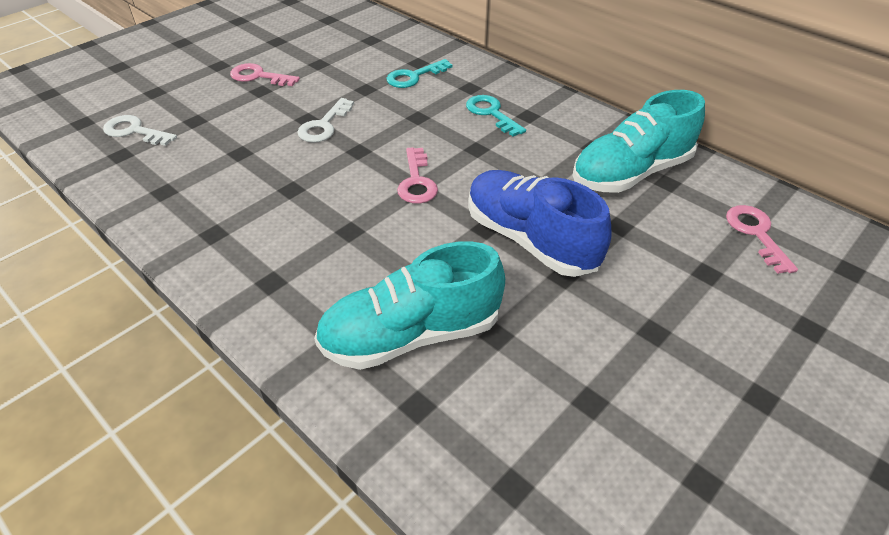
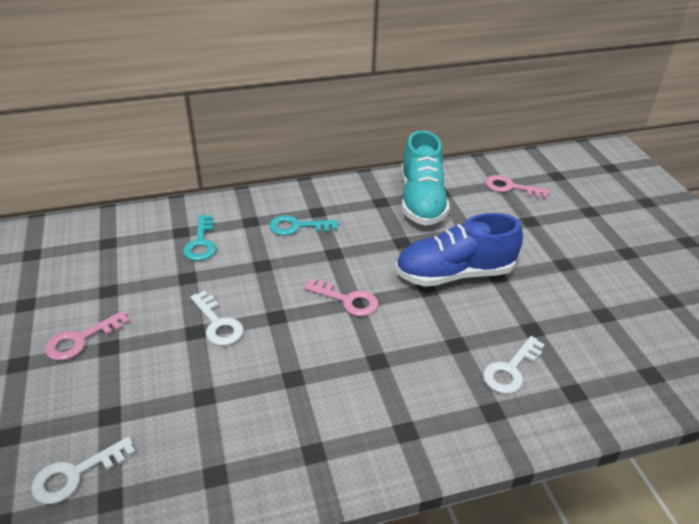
camera: 60 degrees left, 5 degrees down
(411, 335) = (510, 370): turquoise shoe -> white key

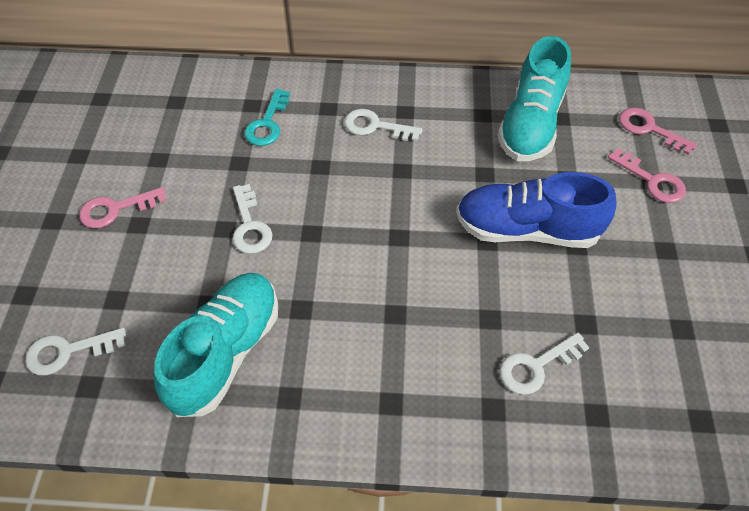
camera: 20 degrees right, 15 degrees up
(238, 432) = (226, 353): none -> turquoise shoe
(297, 226) = (375, 126): turquoise key -> white key
(347, 300) = (392, 232): pink key -> pink key (652, 180)

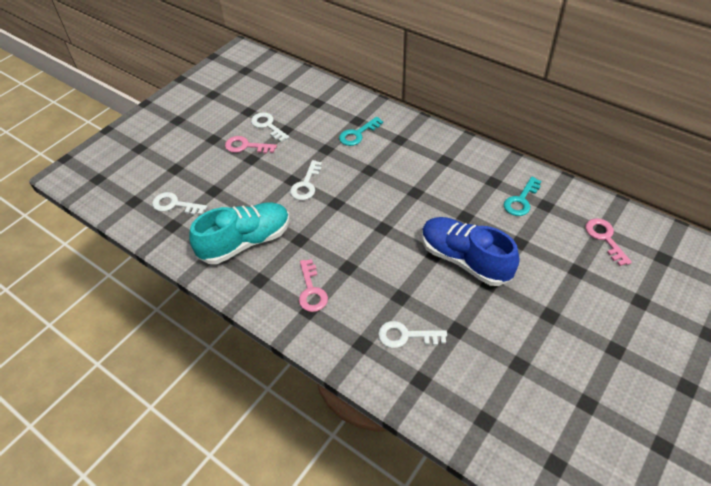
camera: 35 degrees right, 5 degrees down
(375, 126) = (419, 161): white key -> white key (268, 126)
(531, 124) = (521, 200): turquoise shoe -> turquoise key
(652, 180) = (577, 270): pink key -> pink key (311, 290)

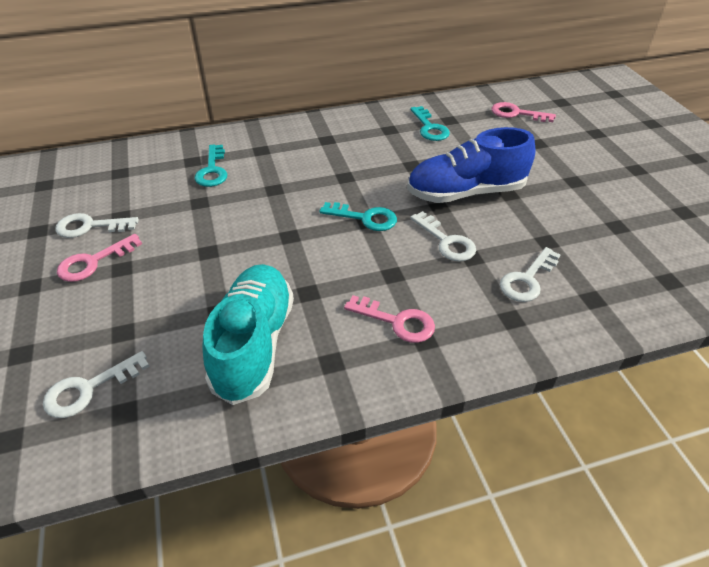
camera: 55 degrees left, 5 degrees down
(306, 184) = (231, 244): white key -> white key (446, 241)
(385, 225) = (365, 218): none -> turquoise key

